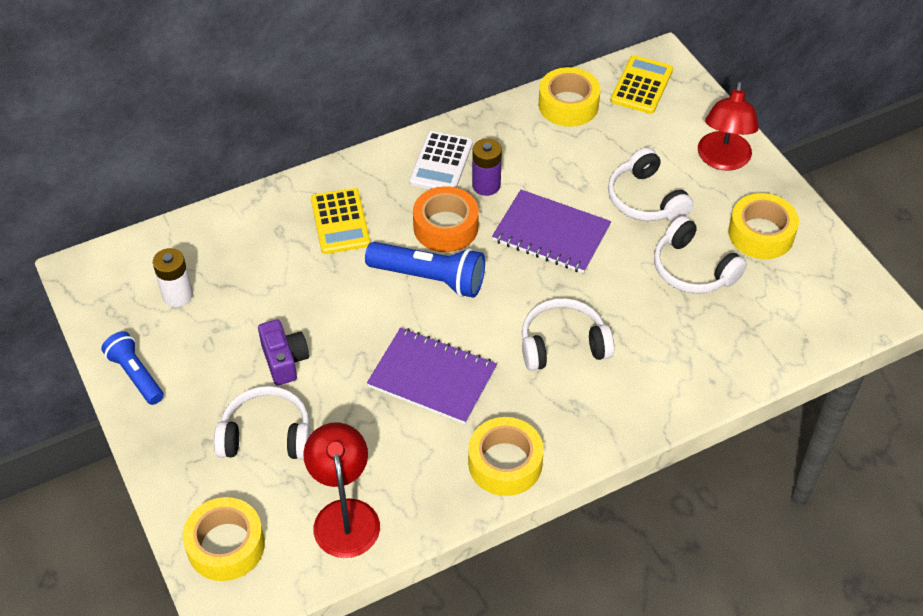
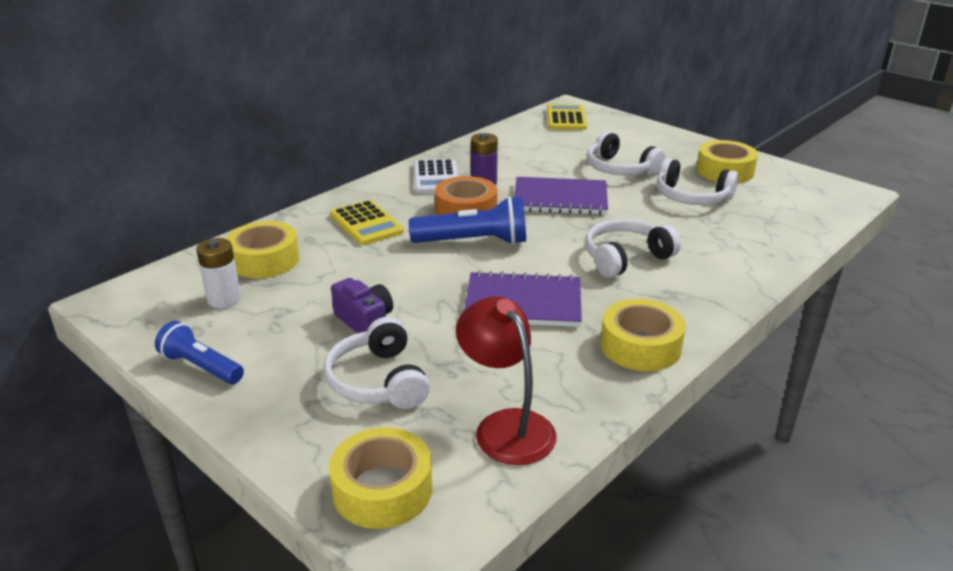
camera: 20 degrees left, 20 degrees down
(266, 435) = (378, 381): white headphones -> white headphones turned 90 degrees counterclockwise
(568, 105) = (518, 135): yellow tape -> yellow tape (264, 260)
(722, 160) = (659, 142): red lamp -> none

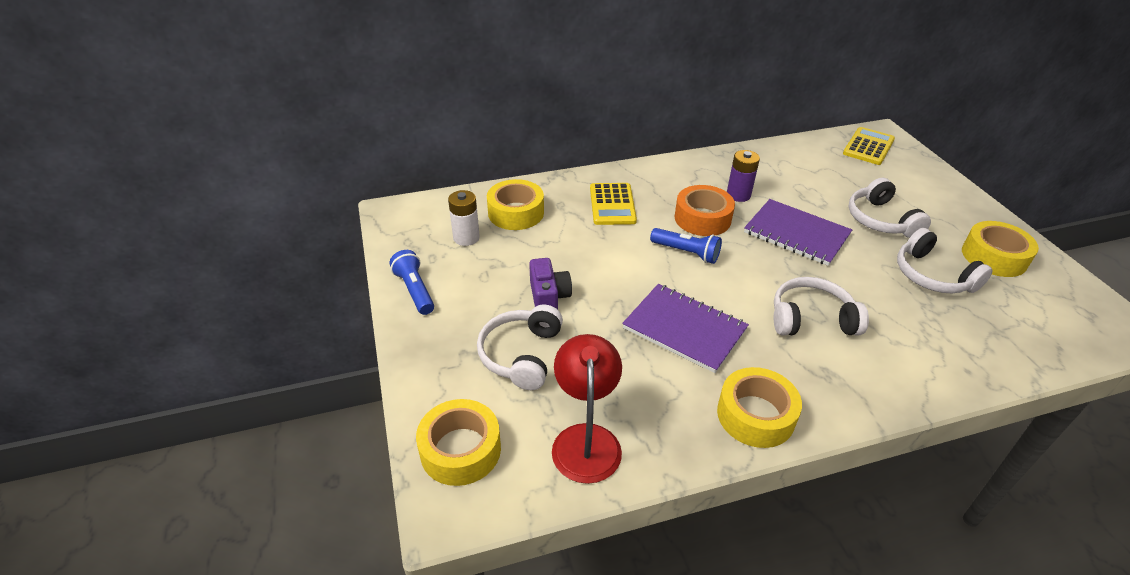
camera: 30 degrees right, 10 degrees up
(436, 178) = (700, 176): white calculator -> none
(473, 242) = (686, 253): blue flashlight -> blue flashlight, size x0.66

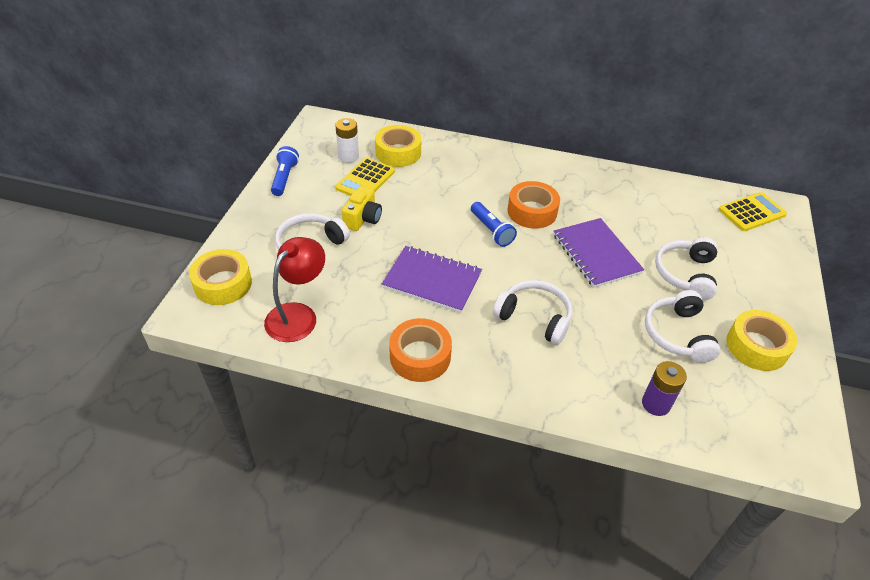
camera: 30 degrees right, 5 degrees up
(548, 297) = (363, 218): purple camera -> yellow camera
(612, 204) = (473, 174): yellow calculator -> yellow calculator (365, 180)
(684, 329) = (432, 280): purple notebook -> purple notebook turned 45 degrees counterclockwise
(738, 195) = (582, 205): purple battery -> purple battery (656, 404)
(755, 415) = (420, 356): yellow tape -> orange tape

